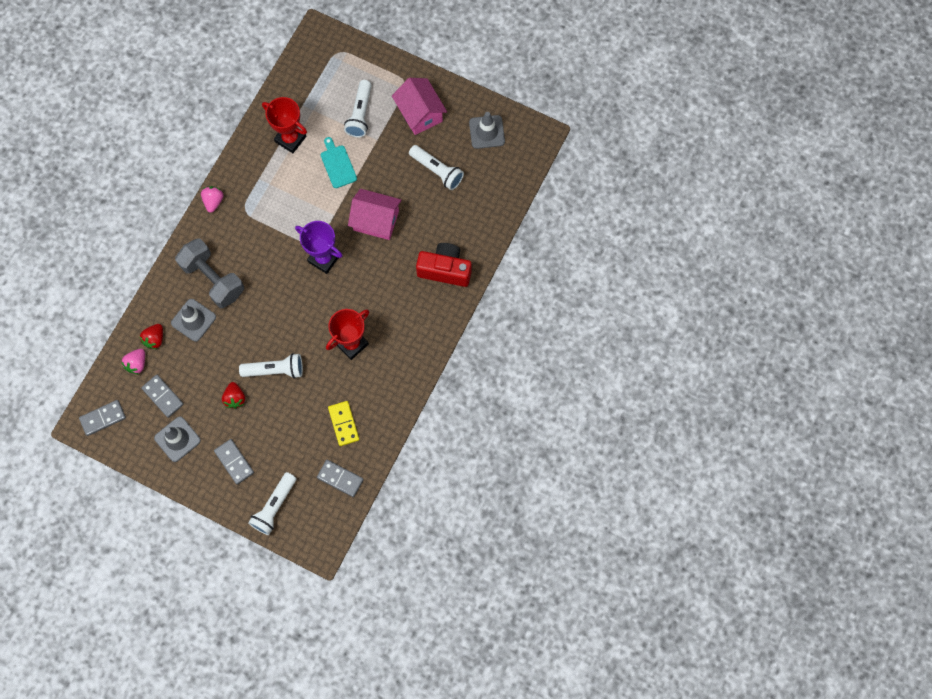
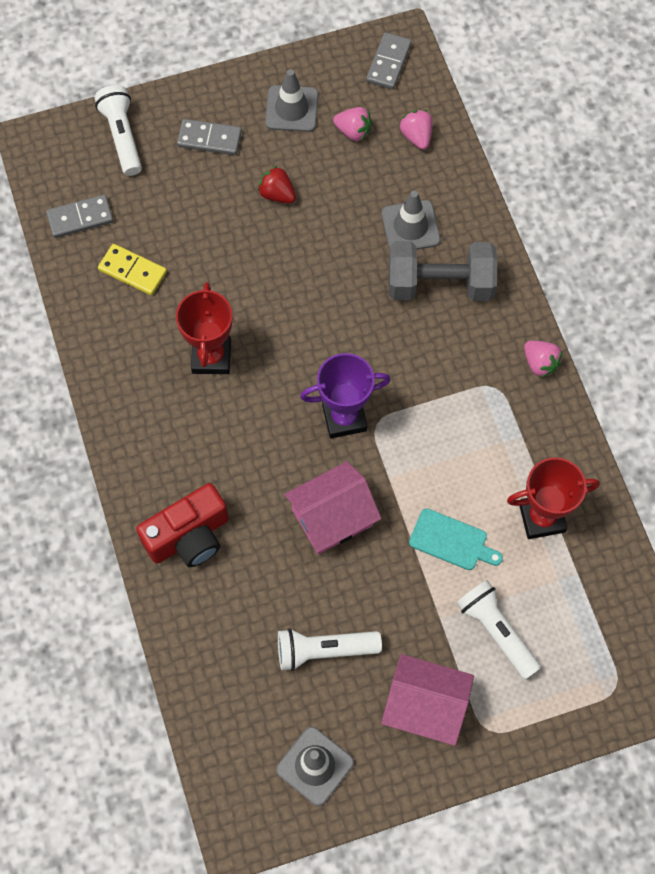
camera: 135 degrees right, 5 degrees down
(155, 339) = (427, 174): red strawberry -> none
(163, 396) = (353, 131): grey domino -> pink strawberry
(275, 370) = (266, 256): white flashlight -> none

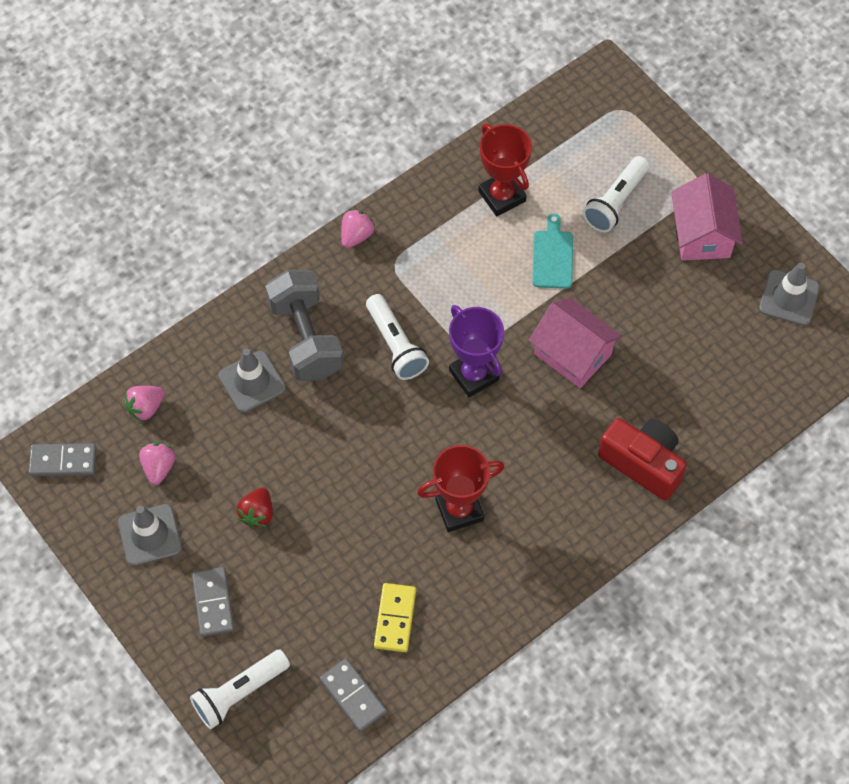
camera: 110 degrees left, 5 degrees down
(324, 650) = (692, 321): white flashlight -> white flashlight (395, 344)

